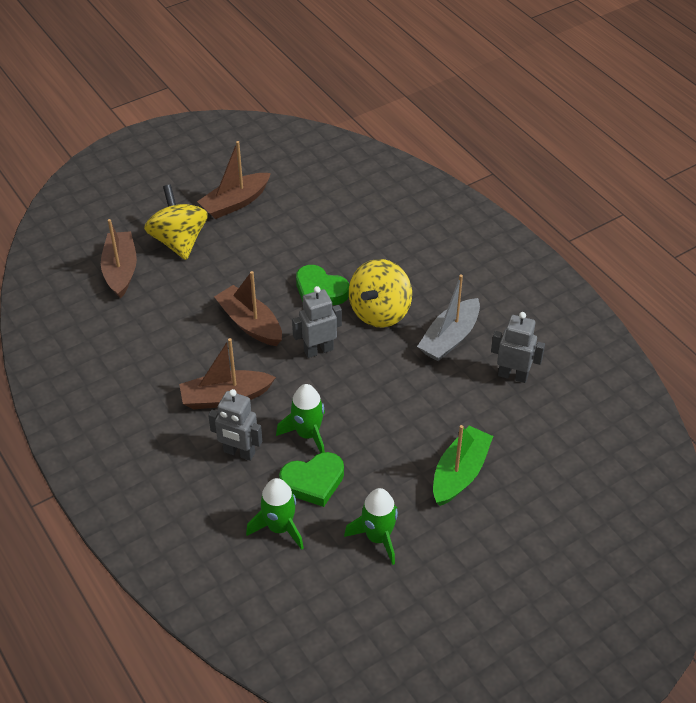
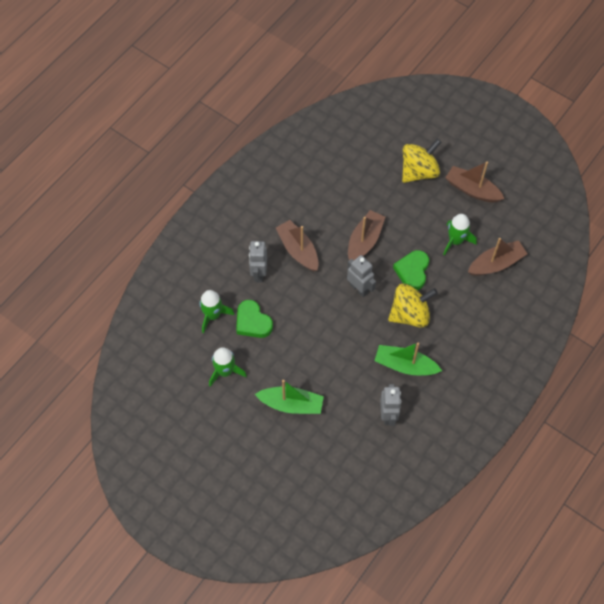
camera: 70 degrees right, 15 degrees up
(120, 270) = (377, 150): brown boat -> brown boat (496, 264)
(308, 434) = (287, 306): green rocket -> green rocket (455, 241)
(380, 312) = (410, 314): yellow spinning top -> yellow spinning top turned 150 degrees clockwise
(450, 338) = (405, 365): grey boat -> green boat

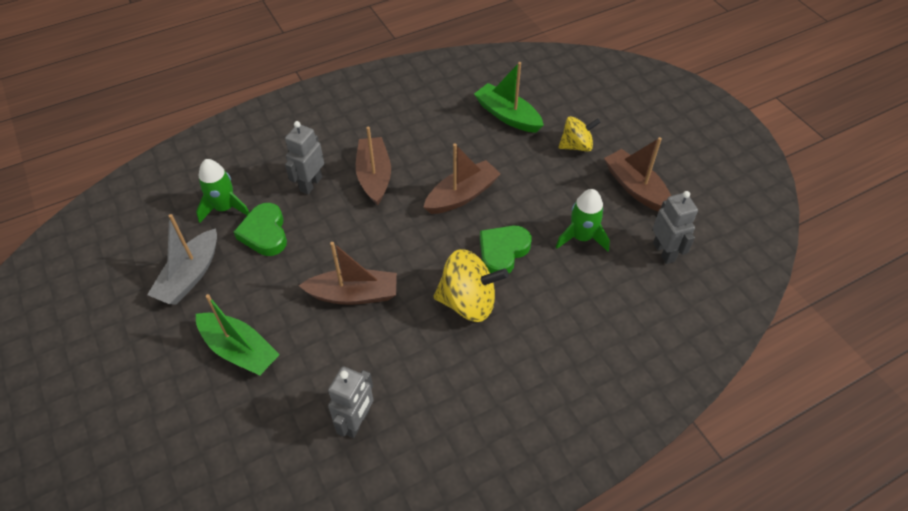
camera: 25 degrees right, 10 degrees down
(225, 371) = (190, 276): green rocket -> grey boat
(359, 288) = (421, 246): grey robot -> grey robot (664, 252)
(405, 365) = (422, 364): green boat -> green boat (507, 116)
(419, 171) = (576, 146): yellow spinning top -> yellow spinning top, size x0.65
(496, 264) = (623, 285): brown boat -> brown boat (354, 294)

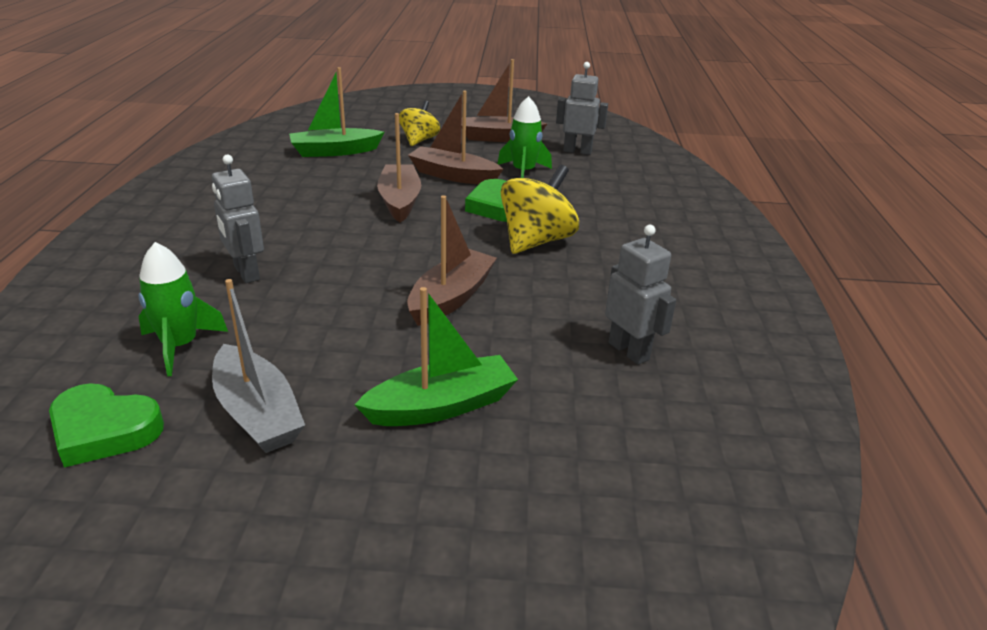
camera: 60 degrees left, 20 degrees down
(265, 233) = (273, 328): green heart -> green heart (104, 430)
(374, 176) = (300, 234): brown boat -> brown boat (453, 175)

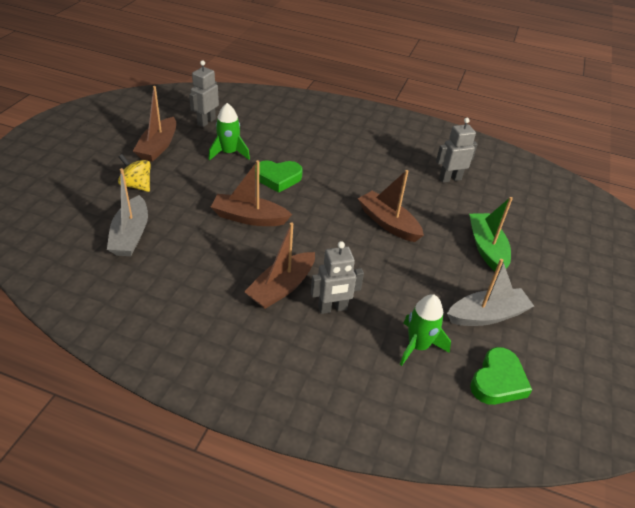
camera: 75 degrees left, 10 degrees up
(335, 151) = (131, 235): green boat -> grey boat
(453, 175) = (217, 184): brown boat -> brown boat (281, 287)
(536, 241) = (331, 175): yellow spinning top -> none

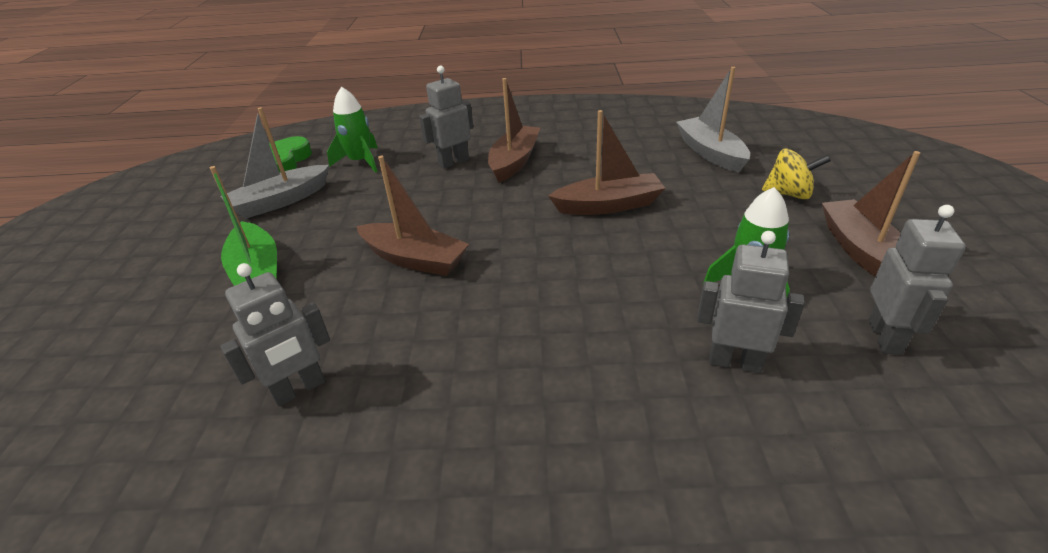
camera: 165 degrees right, 5 degrees down
(271, 133) = (734, 362): none -> grey robot
(278, 178) = (624, 269): green heart -> none

